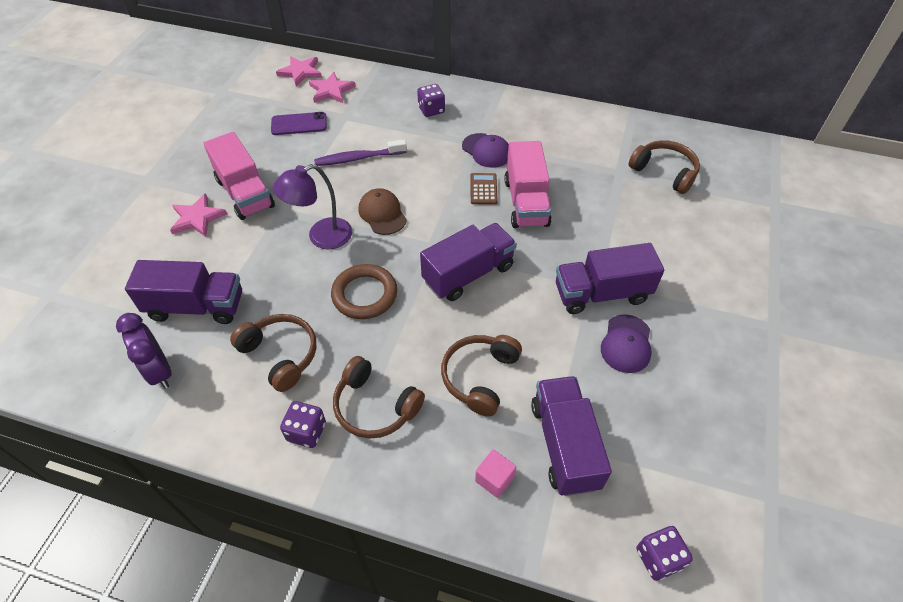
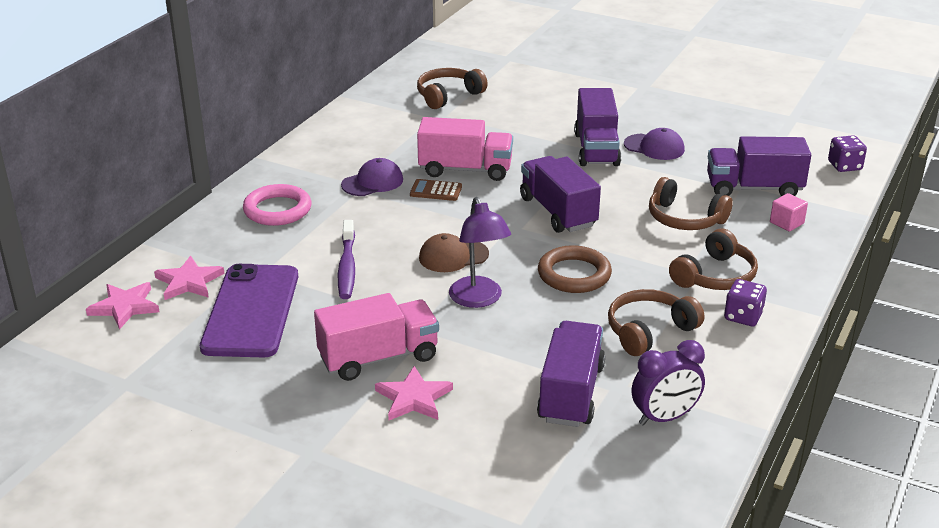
camera: 80 degrees left, 20 degrees down
(299, 124) = (251, 311): purple phone -> purple phone, size x1.86
(431, 110) = (277, 210): purple dice -> pink ring

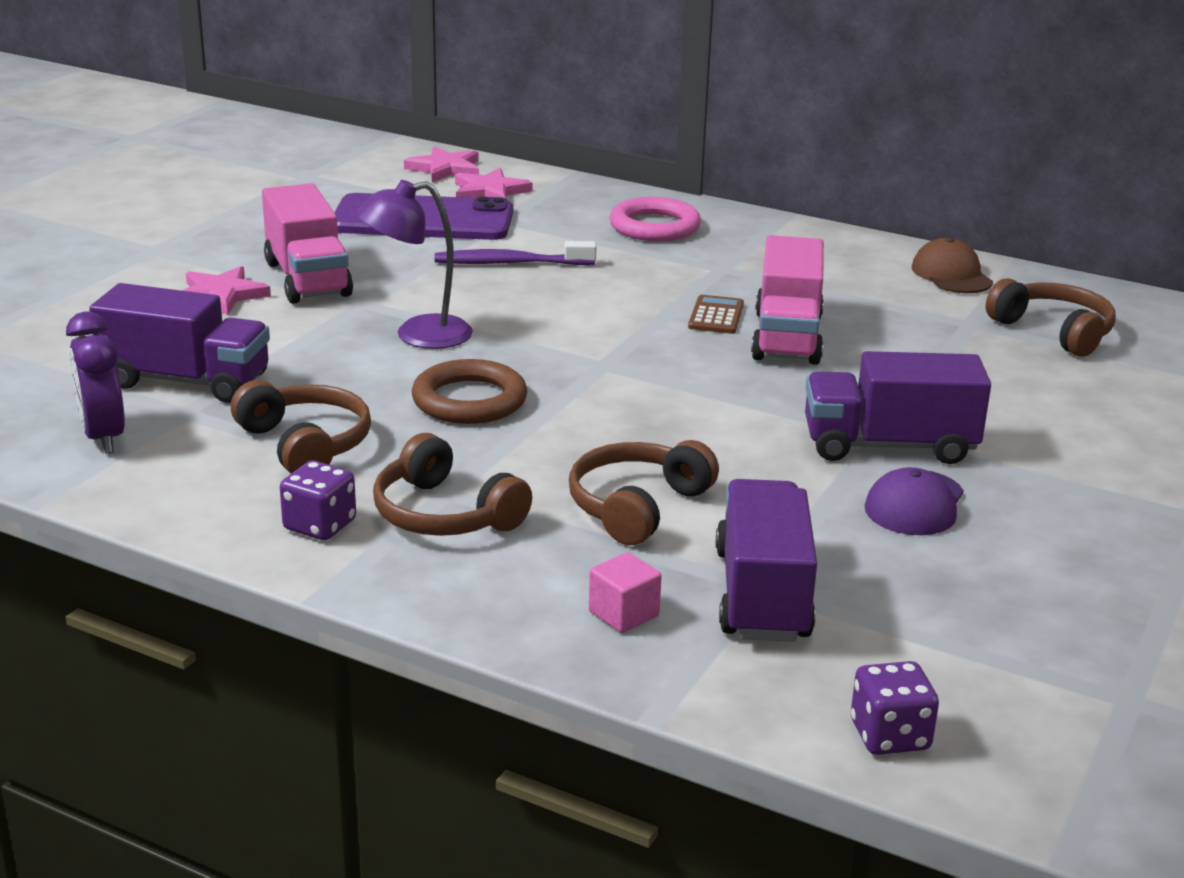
camera: 90 degrees right, 5 degrees down
(372, 182) = (736, 277): purple cap -> none
(453, 256) = (530, 322): brown cap -> brown cap (951, 275)
(558, 212) = (656, 399): purple truck -> none

